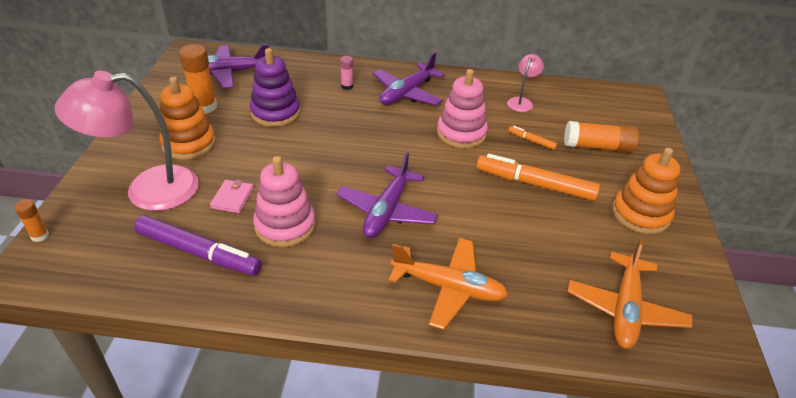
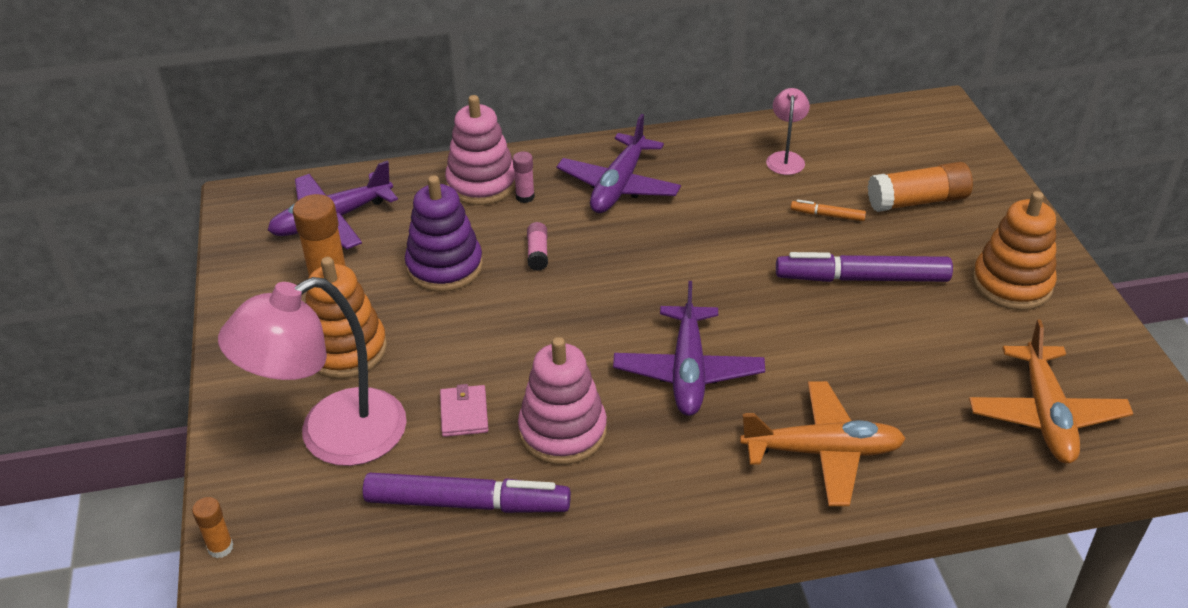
camera: 15 degrees left, 0 degrees up
(335, 119) = (538, 253): none -> pink glue stick
(461, 133) = (727, 229): pink stacking toy -> pink stacking toy (481, 184)
(535, 184) = (862, 278): orange marker -> purple marker

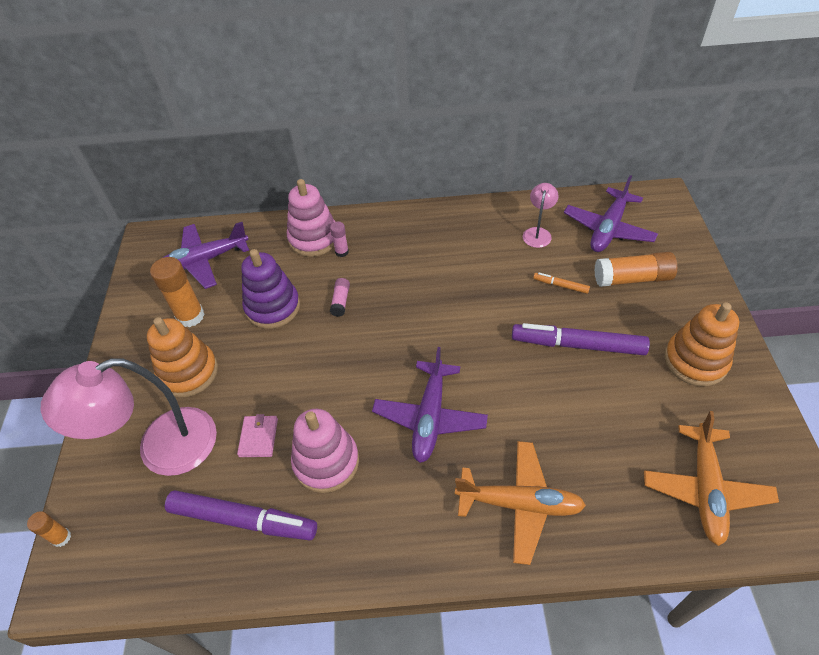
camera: 10 degrees right, 10 degrees up
(619, 186) = (410, 247): purple plane -> purple plane (608, 229)

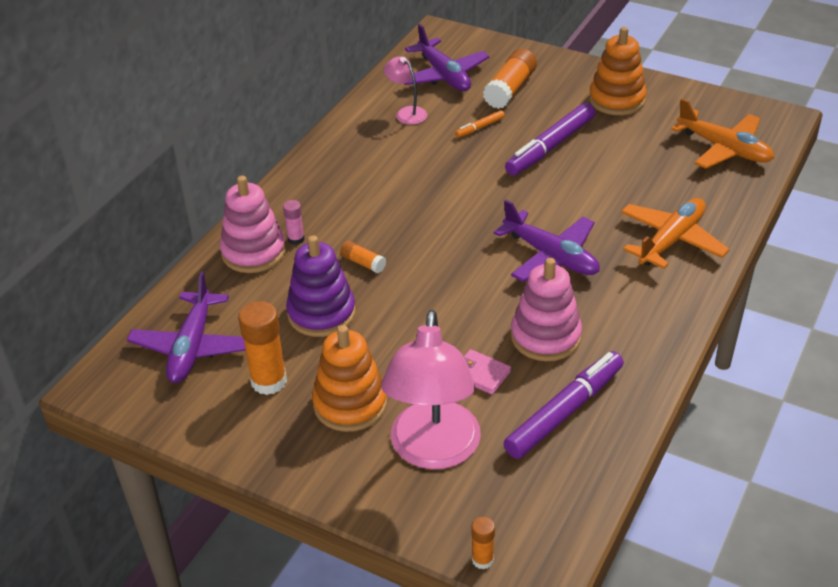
camera: 60 degrees left, 10 degrees down
(341, 301) = (363, 263): pink glue stick -> orange glue stick

